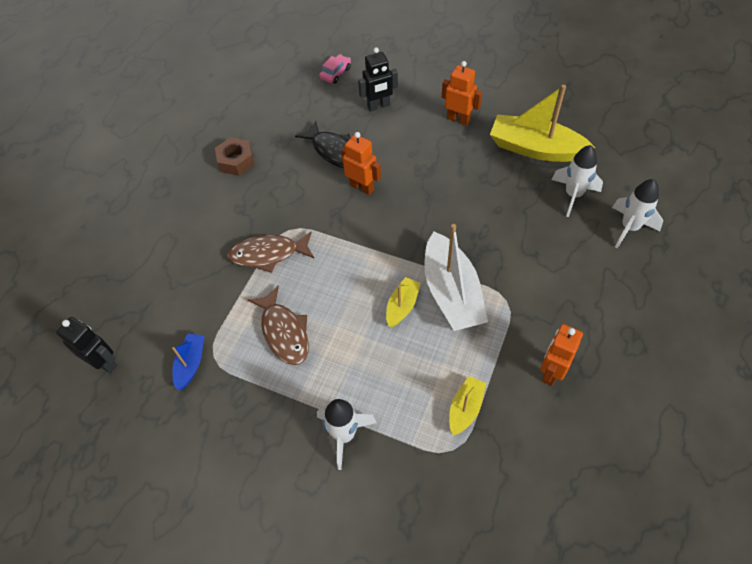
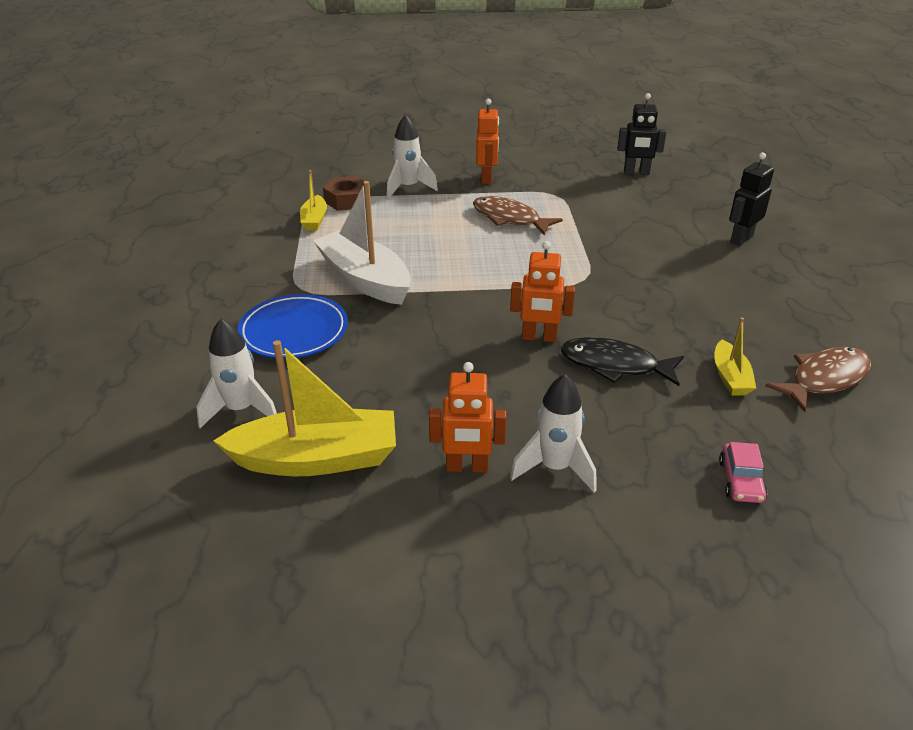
camera: 150 degrees right, 20 degrees down
(191, 364) = (568, 187): blue boat -> none
(236, 161) = (724, 319): brown nut -> brown nut (347, 200)
(268, 254) = (583, 257): brown fish -> brown fish (824, 379)
(378, 106) = (613, 447): black robot -> black robot (741, 239)
(402, 306) = (411, 258): yellow boat -> yellow boat (730, 377)
(524, 252) = (294, 331): none -> blue plate
(551, 372) = (240, 256): orange robot -> orange robot (486, 178)
(629, 228) = (154, 393): white rocket -> white rocket (555, 468)

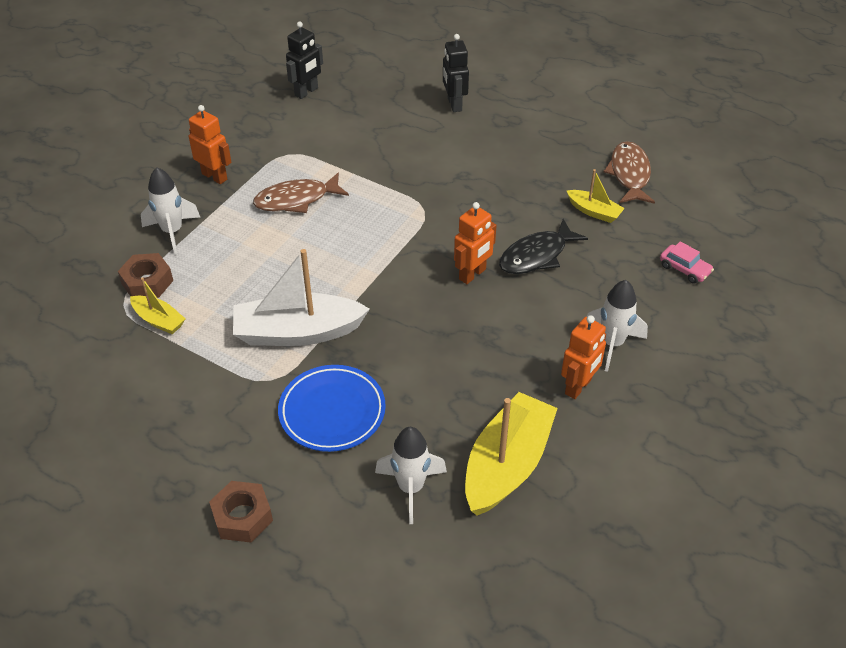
camera: 55 degrees left, 10 degrees up
(147, 336) = (242, 517): none -> brown nut

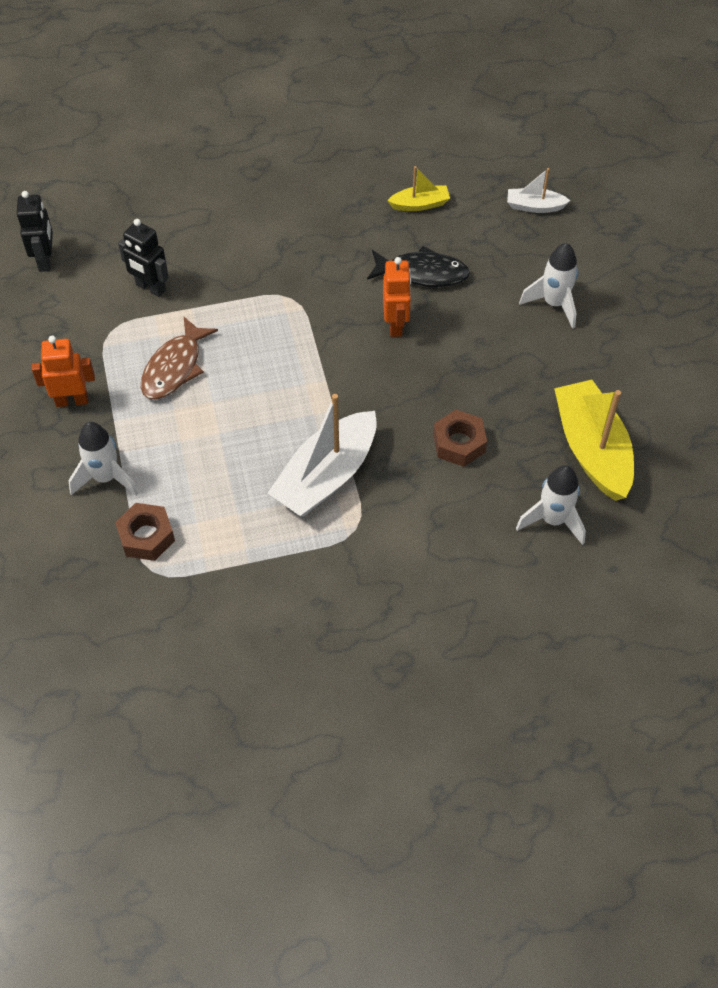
camera: 45 degrees left, 10 degrees up
(159, 320) = (202, 558): yellow boat -> none
(242, 517) = (470, 641): brown nut -> brown nut (459, 443)
(332, 411) = (431, 513): blue plate -> none
(454, 104) = (194, 183): black robot -> black robot (150, 288)
(536, 256) = (422, 273): black fish -> black fish turned 90 degrees counterclockwise
(578, 387) = (570, 354): orange robot -> none
(629, 174) = (408, 152): brown fish -> none
(684, 269) = (534, 206): pink car -> white boat

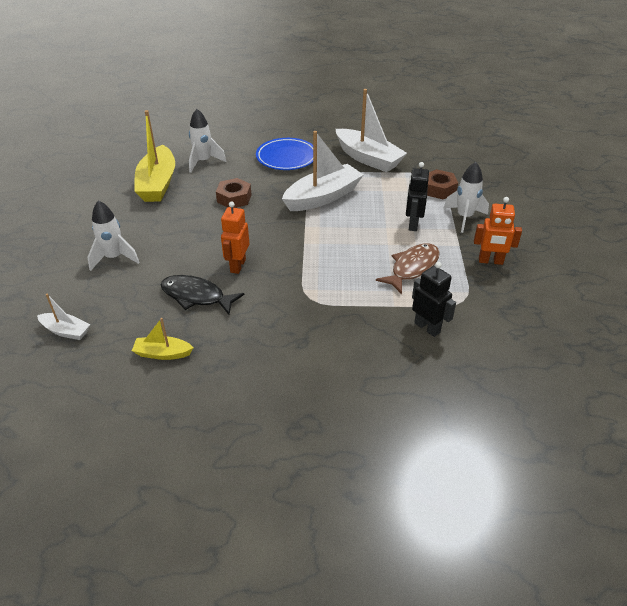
camera: 165 degrees left, 15 degrees down
(45, 260) = (526, 370): black robot -> black robot (413, 224)
(276, 595) = (368, 158): none -> white boat
(419, 565) = (286, 157): none -> blue plate

